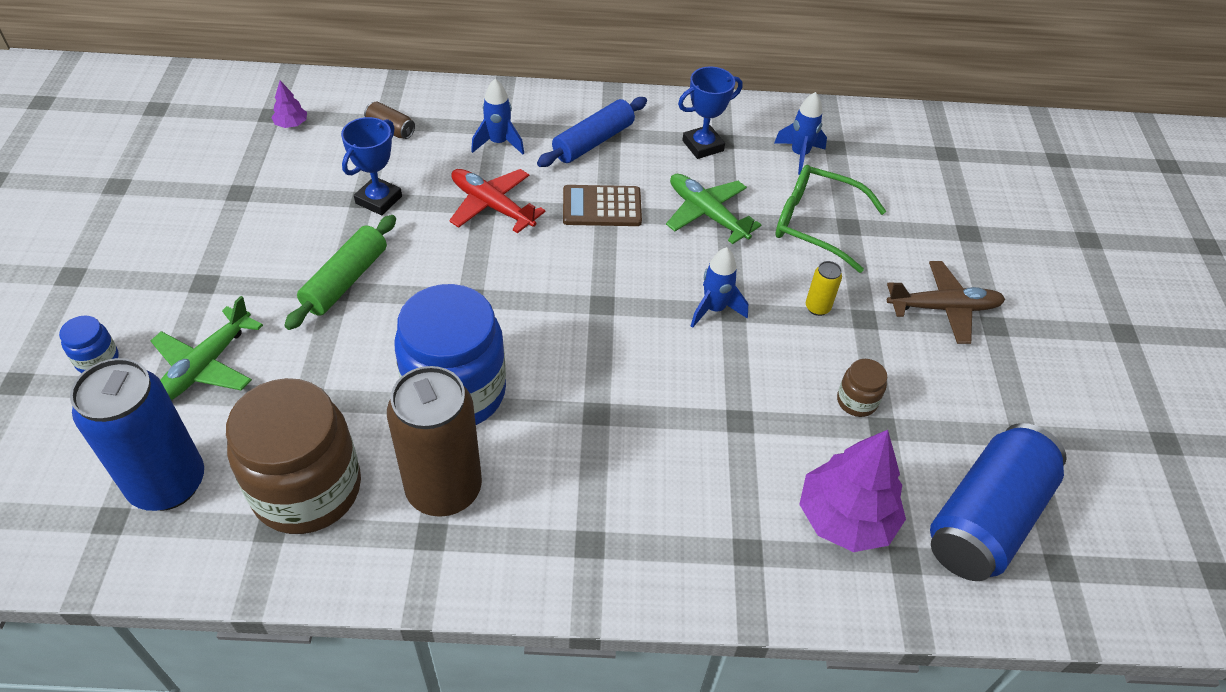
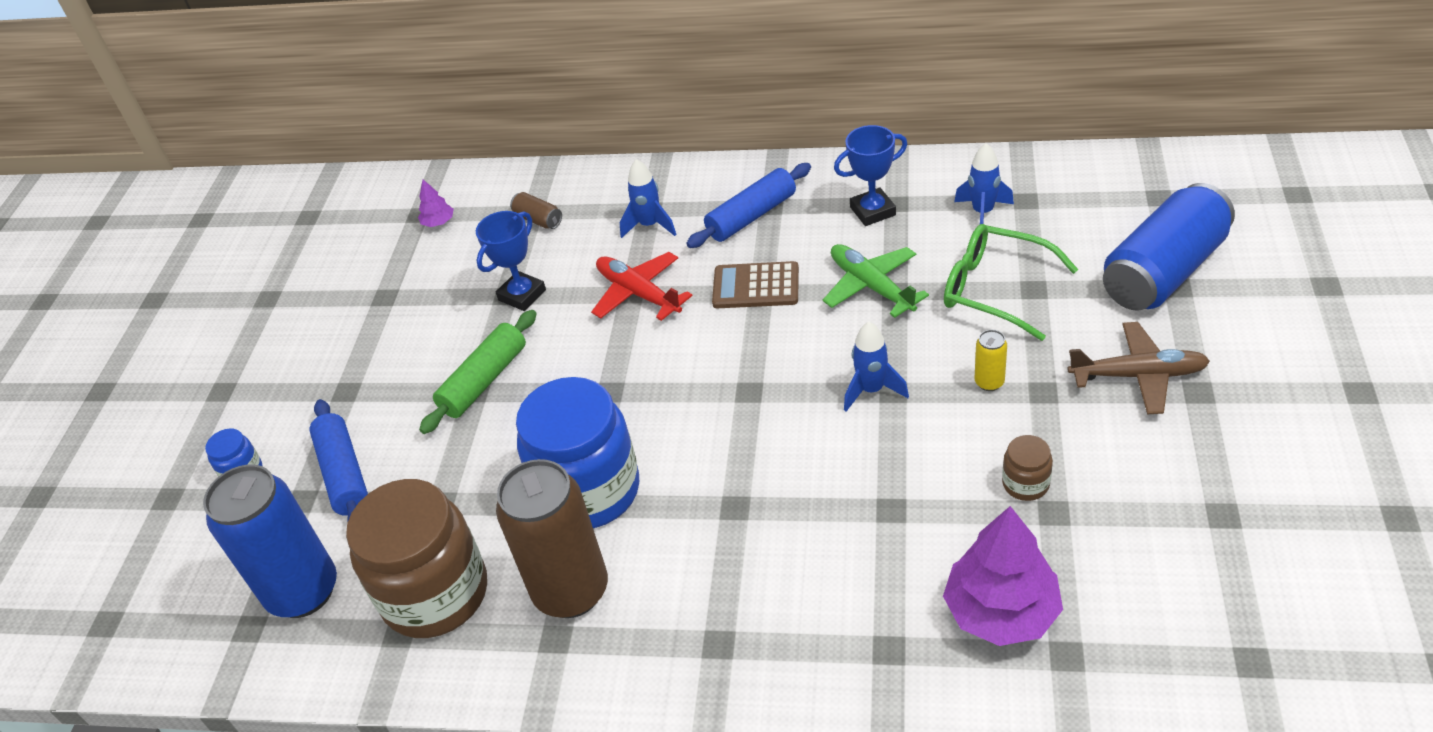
camera: 15 degrees right, 5 degrees down
(206, 366) = (344, 474): green plane -> blue rolling pin
(985, 519) = (1166, 609): blue can -> blue can (1164, 272)

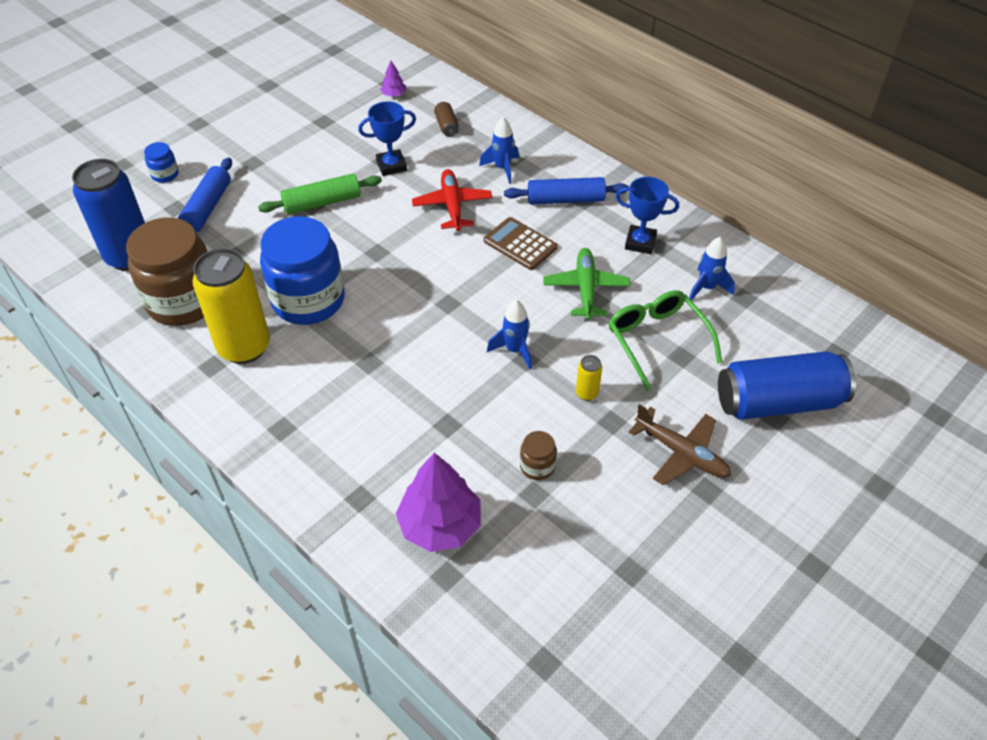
camera: 30 degrees right, 5 degrees up
(571, 591) = (244, 347): brown can -> yellow can

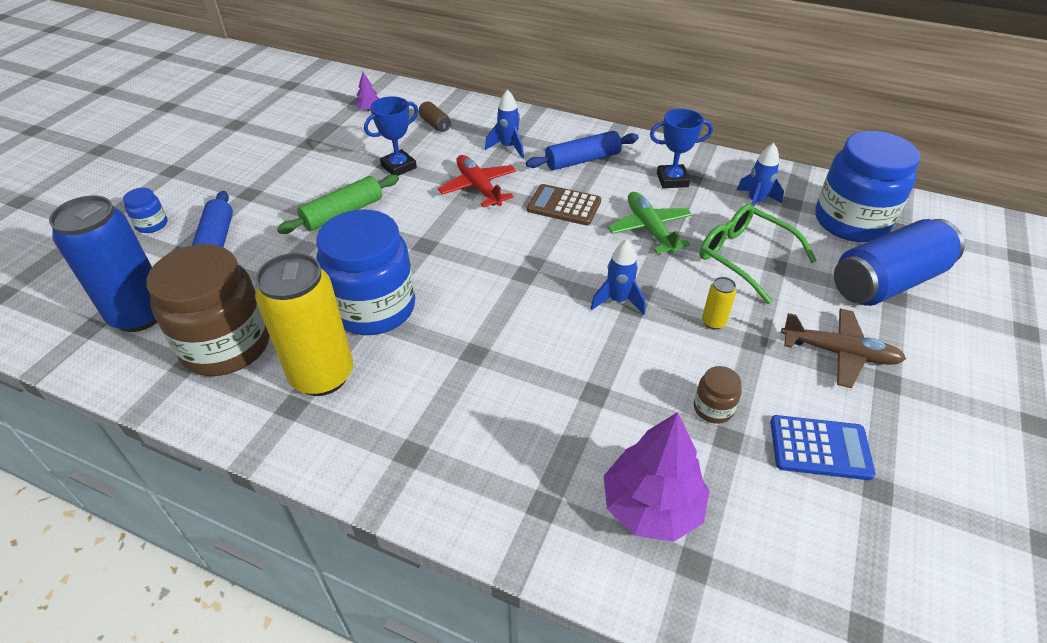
camera: 20 degrees left, 5 degrees down
(605, 525) = (820, 448): none -> blue calculator
(789, 332) = (851, 222): none -> blue jar

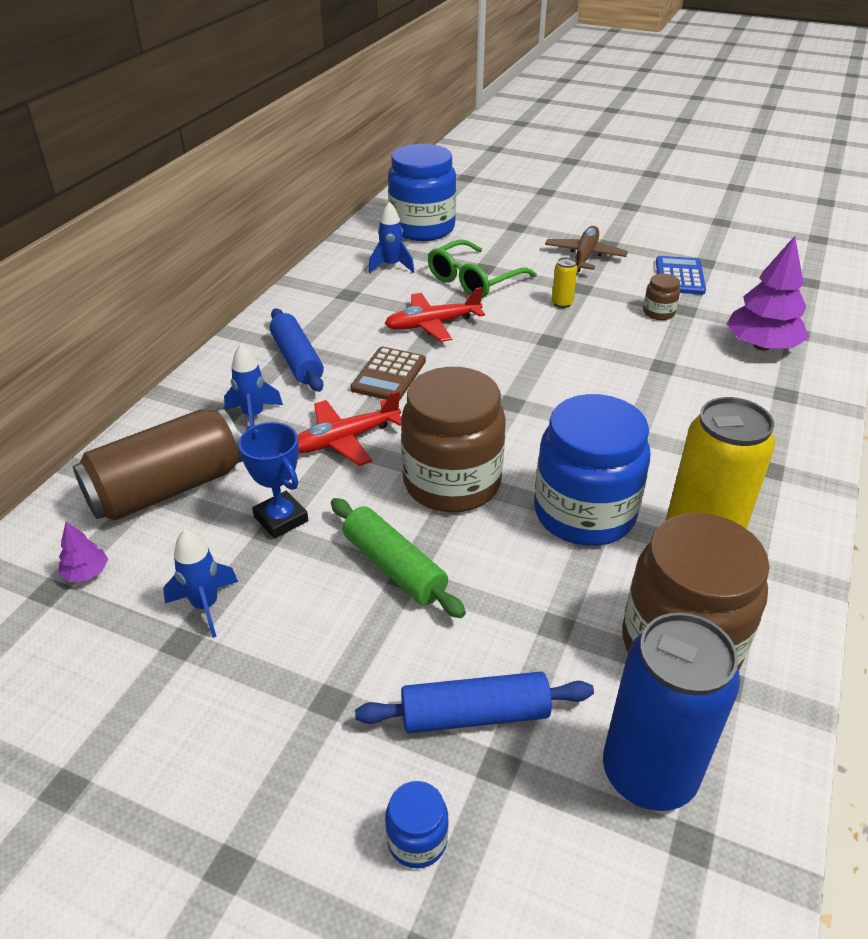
camera: 90 degrees left, 5 degrees down
(422, 239) = (452, 483): none -> brown jar
(435, 124) = (168, 489): brown can -> brown can, size x2.44
(618, 301) = (543, 348): blue rocket -> blue rocket (205, 606)
(649, 229) = (433, 324): green plane -> red plane
(672, 180) = (347, 305): blue trophy -> none
(887, 282) = (500, 227): blue can -> none

